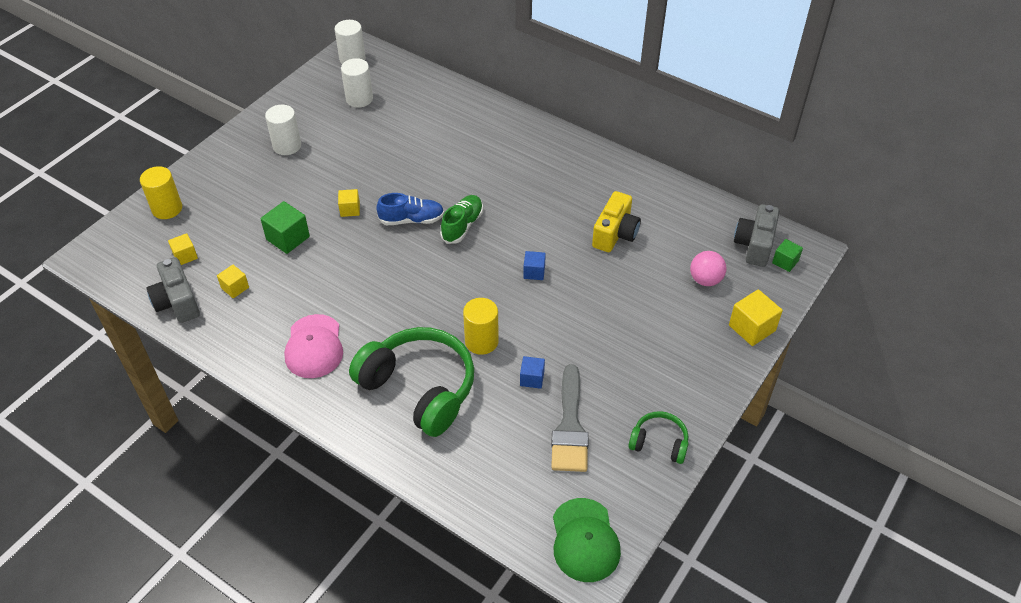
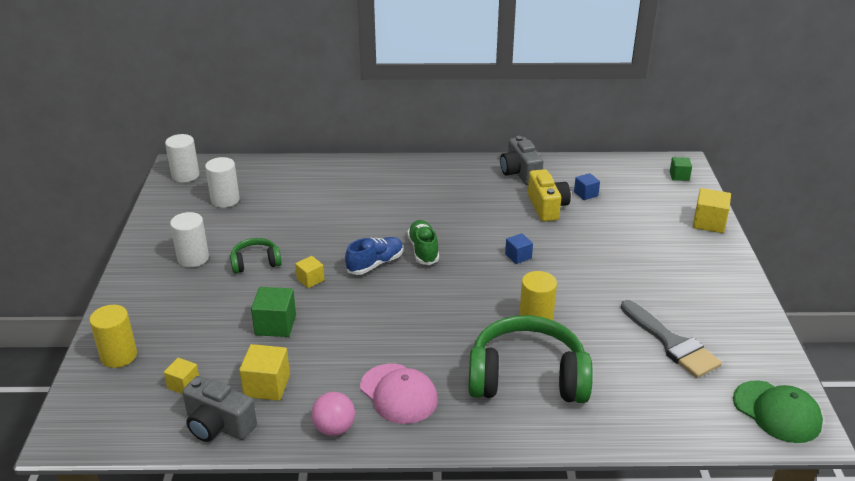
camera: 35 degrees left, 15 degrees down
(235, 288) = (267, 386): yellow cube -> yellow cube, size x1.62
(532, 378) = (604, 326): blue cube -> blue cube (586, 194)
(659, 443) = (742, 321): green headphones -> green headphones (255, 262)
(705, 280) = (643, 208): pink ball -> pink ball (334, 428)
(754, 245) = (648, 174): grey camera -> grey camera (520, 173)

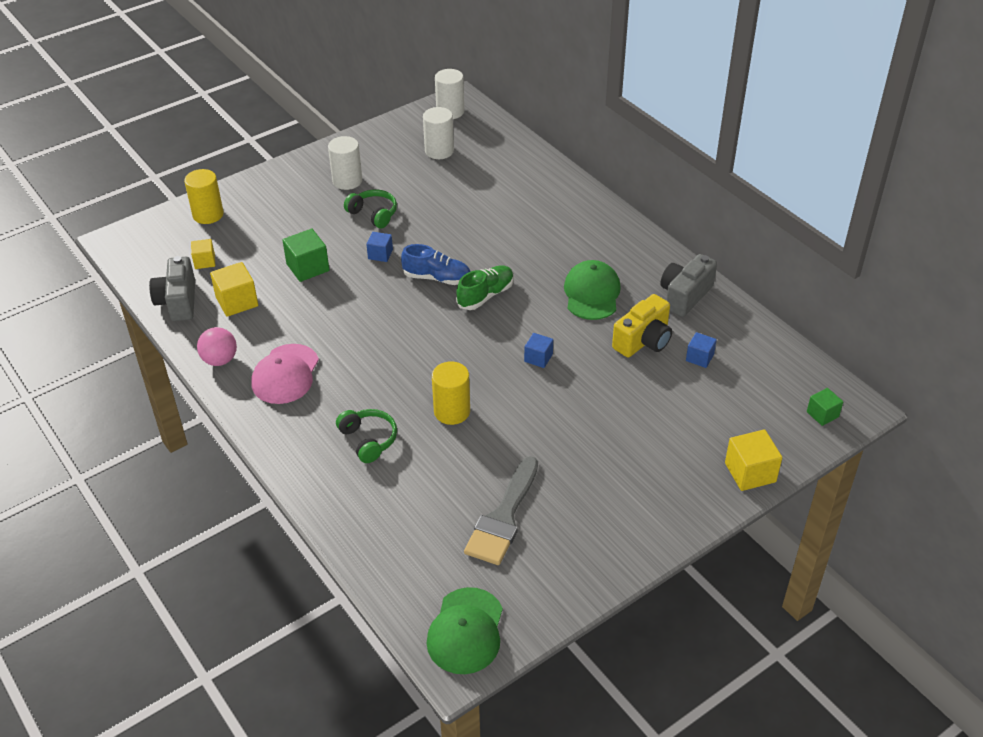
camera: 55 degrees right, 10 degrees up
(310, 280) = (380, 254): yellow cube -> blue cube
(476, 206) = (592, 293): none -> green cap
(527, 378) = (368, 440): green headphones -> green headphones, size x0.49

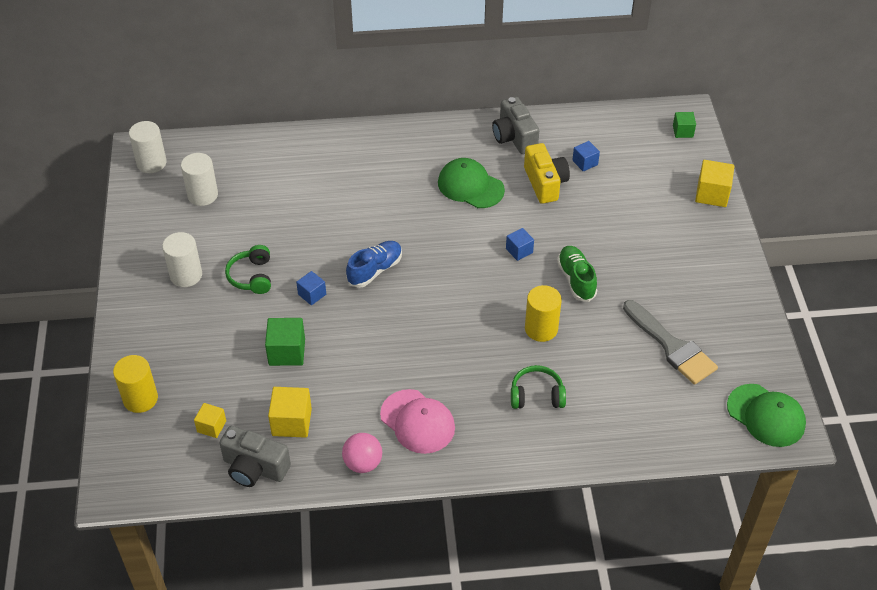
camera: 60 degrees left, 5 degrees up
(373, 214) = (252, 276): green headphones -> green headphones turned 75 degrees counterclockwise
(485, 295) = (422, 249): green shoe -> green shoe (576, 279)

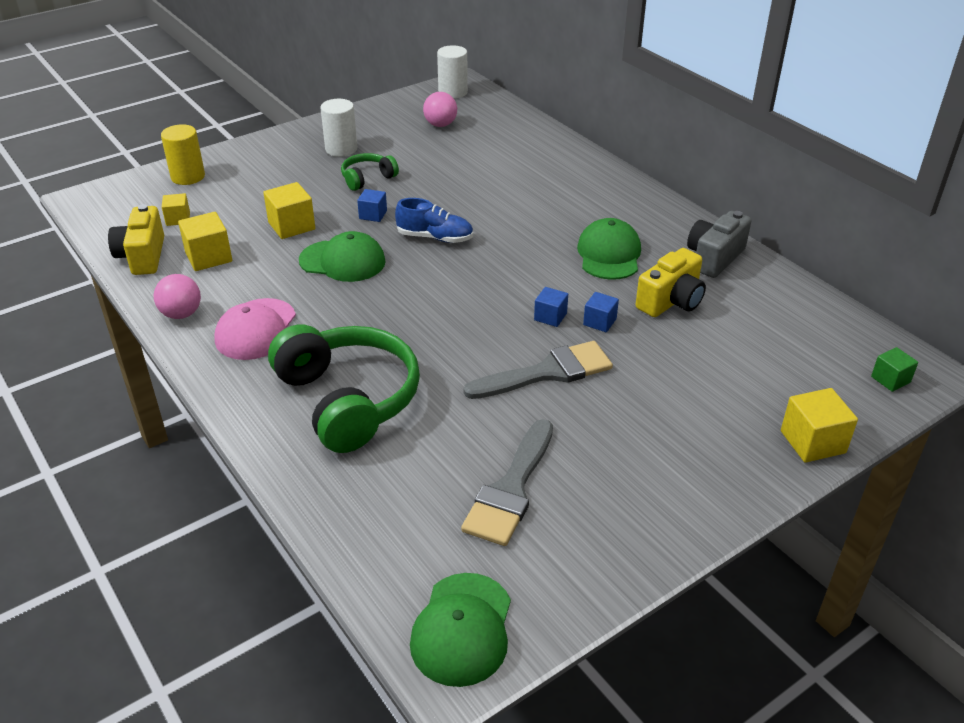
camera: 60 degrees right, 10 degrees down
(202, 195) = (440, 125): white cylinder -> pink ball
(254, 468) = (142, 256): grey camera -> yellow camera
(287, 352) = (291, 226): green cube -> yellow cube
(364, 337) = (342, 261): none -> green cap
(536, 395) = (348, 400): green headphones -> green headphones, size x2.06
(541, 329) = (449, 370): yellow cylinder -> none
(576, 279) = (547, 372): green shoe -> grey brush
(585, 162) = (737, 319): blue cube -> blue cube (599, 322)

